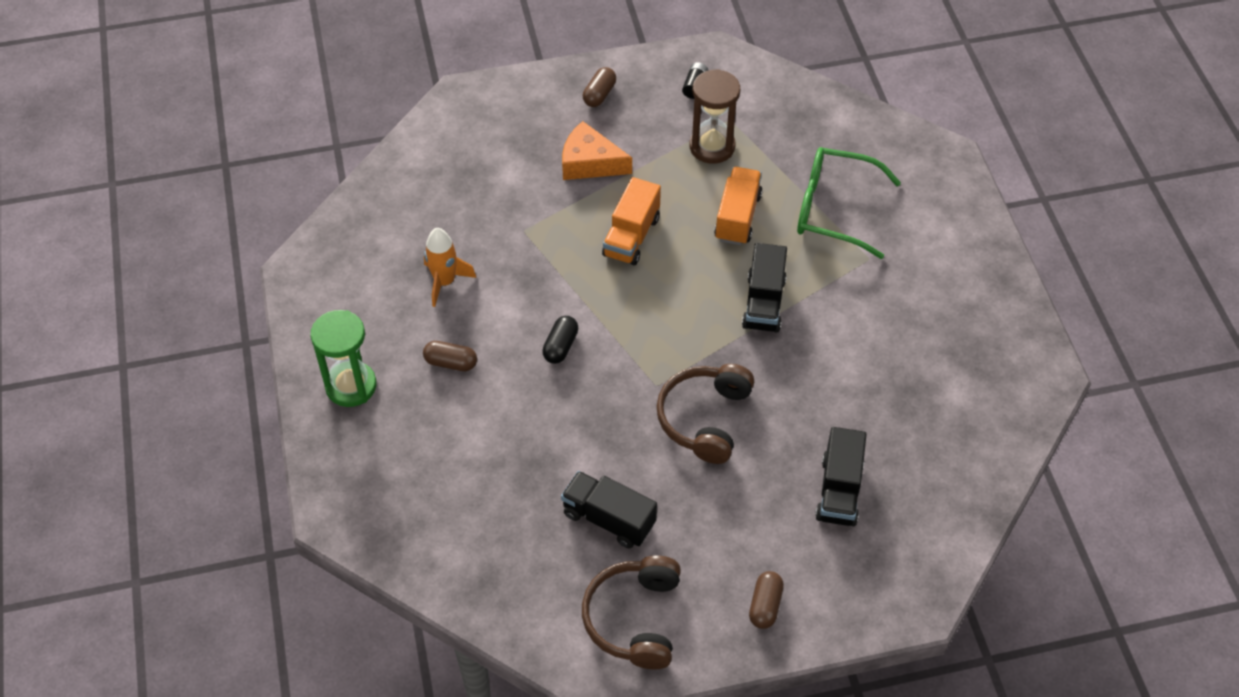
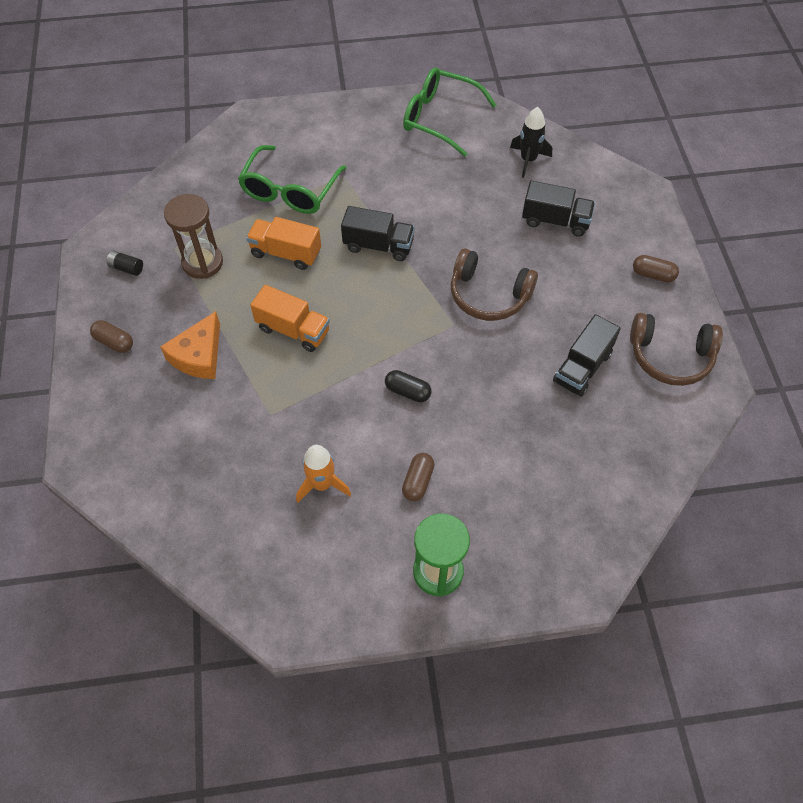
camera: 85 degrees left, 5 degrees up
(944, 458) = (528, 160): none -> black rocket
(998, 353) = (440, 118): none -> green glasses

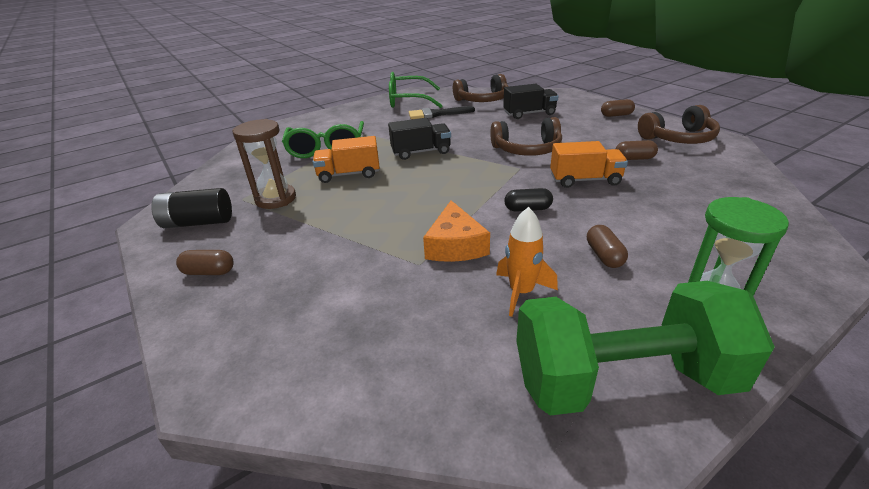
camera: 25 degrees left, 25 degrees down
(126, 268) = (198, 222): black battery -> black battery, size x1.92
(199, 356) = (312, 251): orange cheese -> orange cheese (455, 245)
(293, 330) = (392, 208): orange truck -> orange truck (585, 180)
(324, 589) = (622, 380): none -> green dumbbell
(450, 169) = (437, 114): none -> black brush
(528, 160) = (483, 100): black rocket -> brown headphones
(582, 367) = (634, 158): black truck -> brown capsule

